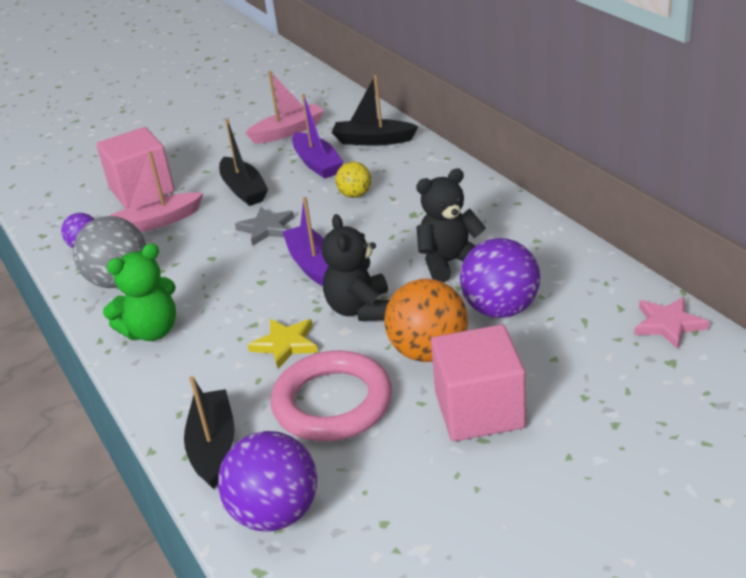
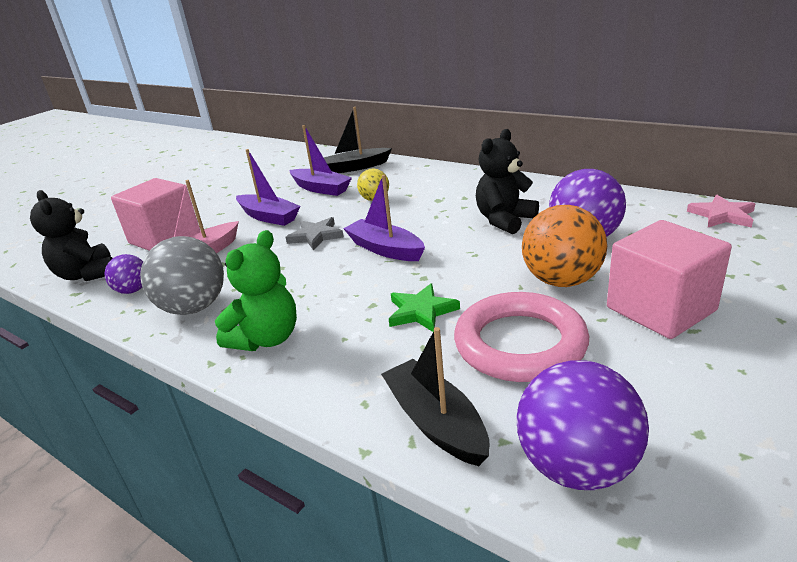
camera: 25 degrees left, 5 degrees down
(244, 190) = (269, 217): black boat -> purple boat
(285, 344) = (421, 311): yellow star -> green star
(288, 131) = (275, 176): pink boat -> none
(360, 309) = (464, 268): black teddy bear -> black teddy bear (87, 274)

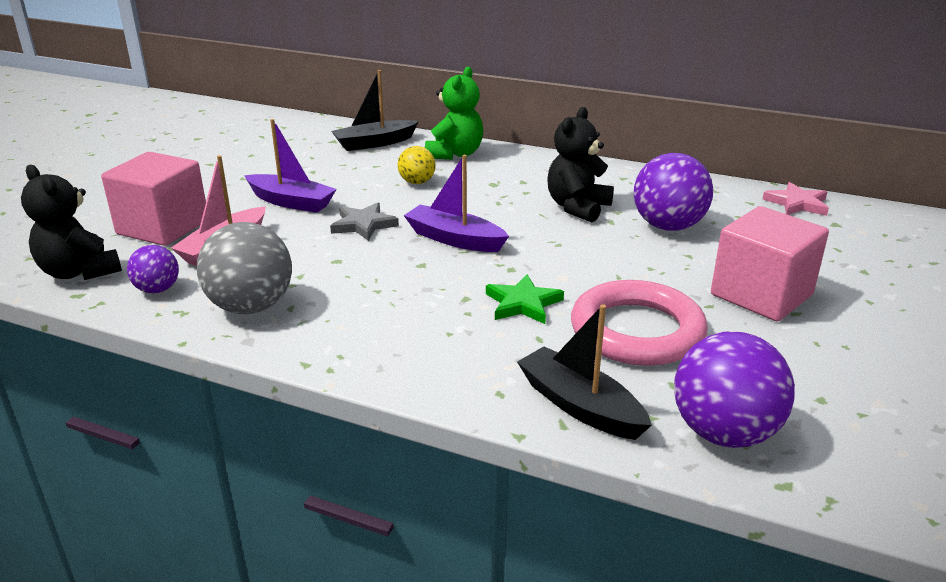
camera: 15 degrees left, 0 degrees up
(266, 339) = (359, 337): green teddy bear -> green teddy bear (455, 154)
(321, 189) = (342, 168): purple boat -> none
(561, 281) = (658, 270): orange ball -> none

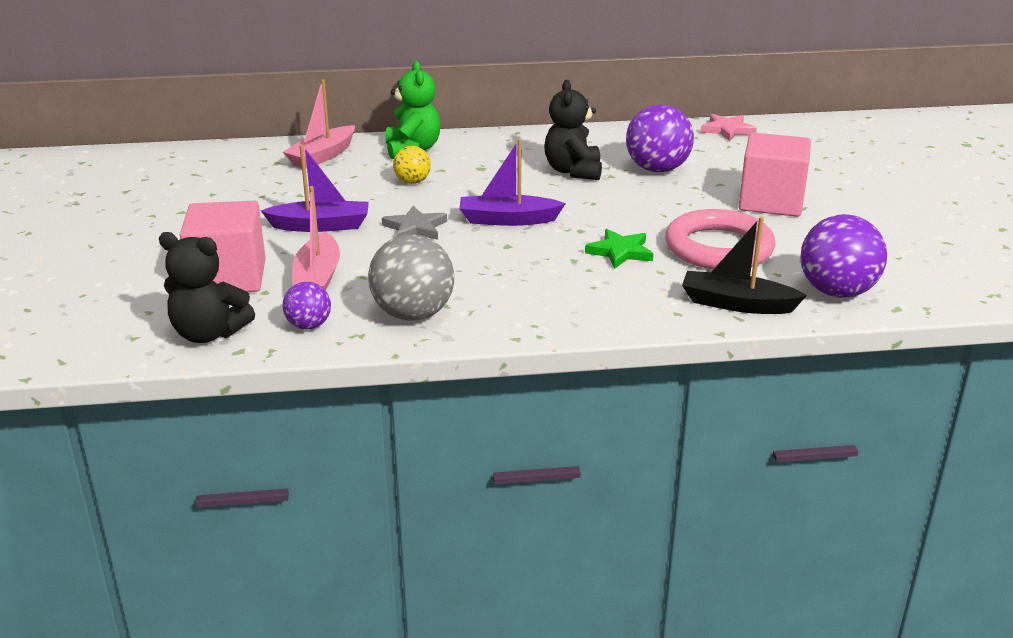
camera: 30 degrees left, 0 degrees up
(374, 143) = (322, 156): black boat -> pink boat

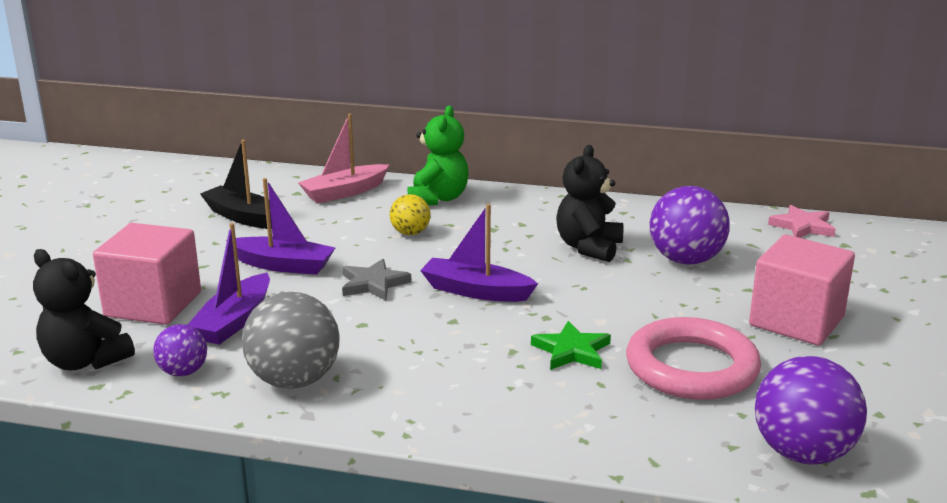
camera: 20 degrees right, 5 degrees down
(318, 278) = (234, 321): pink boat -> purple boat
(736, 304) = (663, 443): black boat -> black boat (243, 217)

